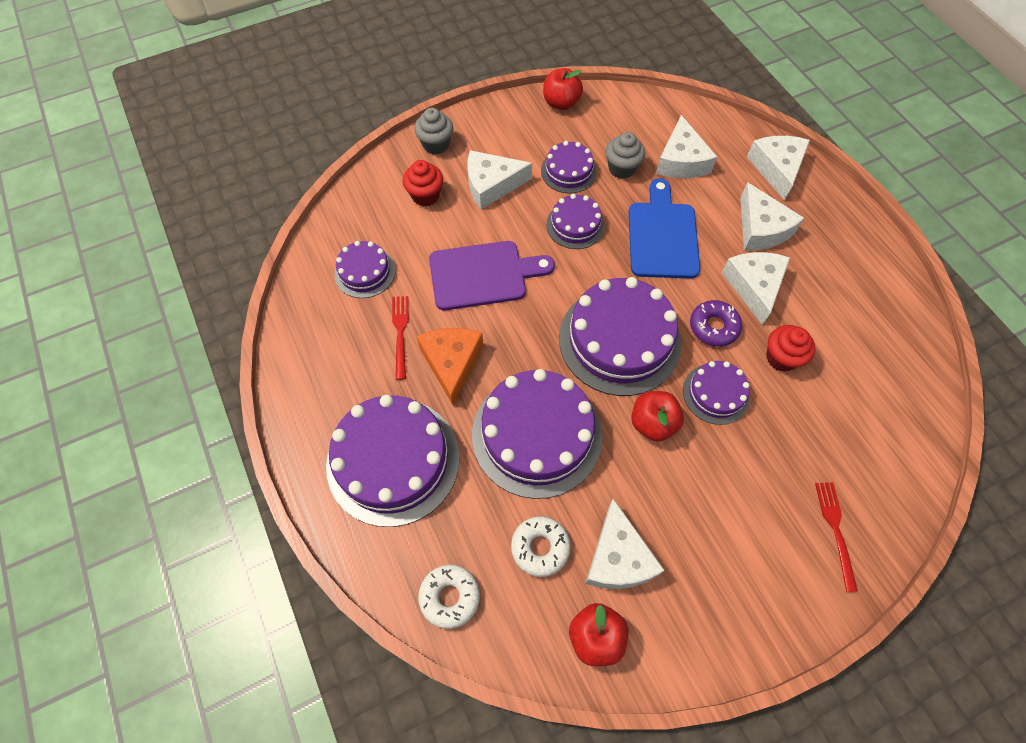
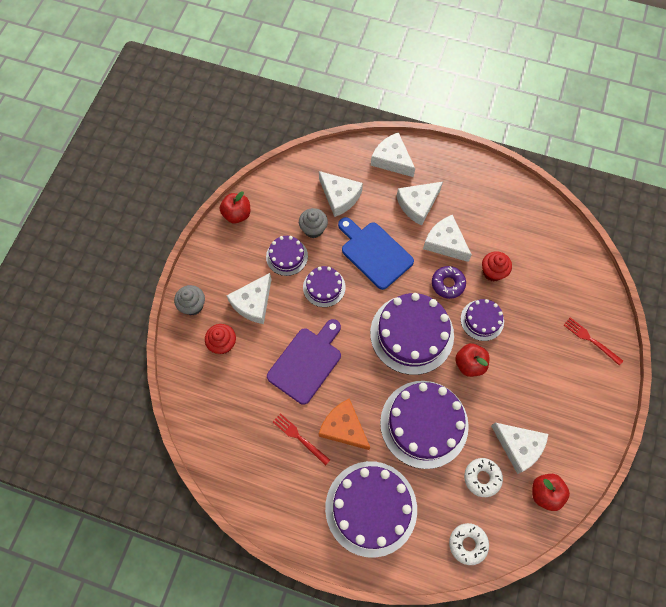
camera: 45 degrees left, 5 degrees up
(365, 272) = (240, 422): purple cake -> none
(761, 228) = (417, 205): white cheese -> white cheese turned 120 degrees clockwise

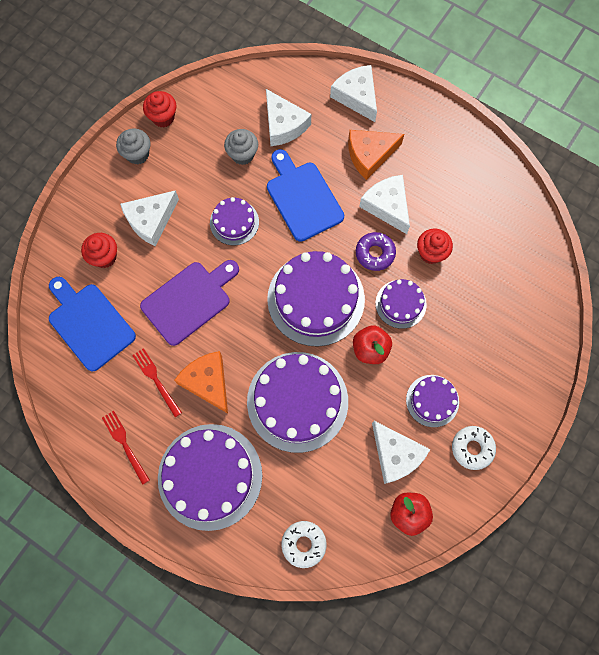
camera: 15 degrees right, 5 degrees up
(193, 305) = (85, 207): grey cupcake -> grey cupcake (137, 154)
(227, 404) = (89, 324): none -> blue cutting board
(237, 214) = (163, 117): red apple -> red cupcake
(287, 256) = (203, 178): purple cake -> purple cake (432, 400)
(417, 205) = (369, 155): white cheese -> orange cheese
(482, 478) = (343, 477): white donut -> white donut (472, 448)
(590, 340) = (519, 358): red fork -> red fork (125, 444)

